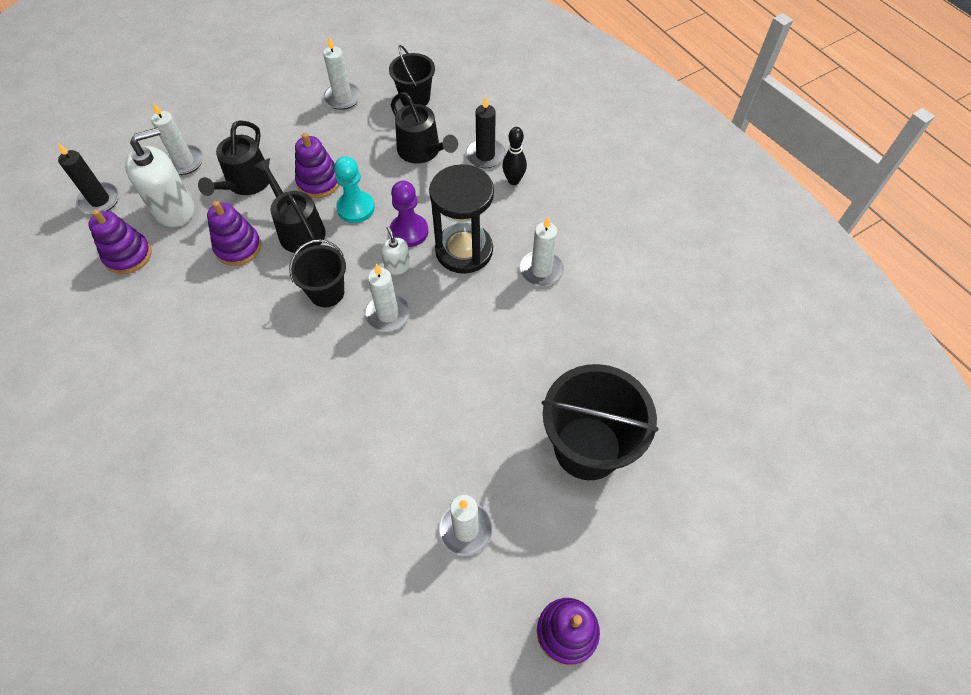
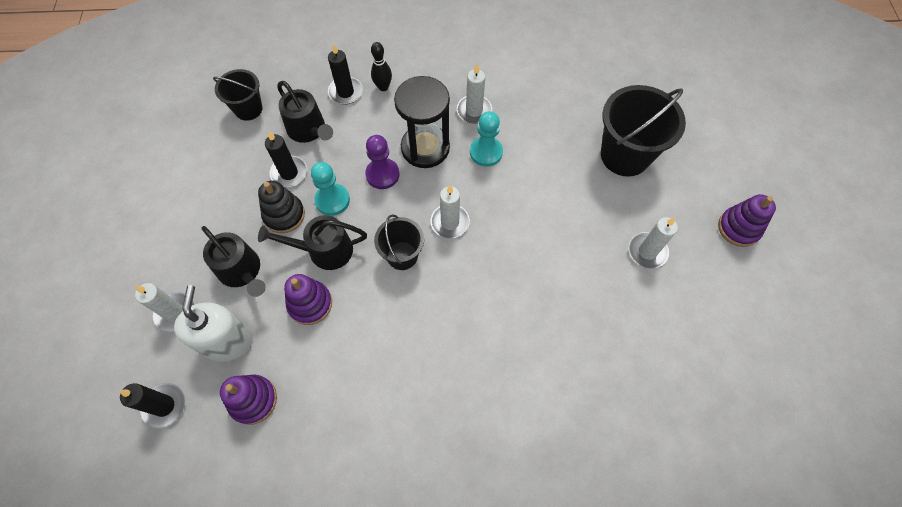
camera: 60 degrees left, 5 degrees up
(319, 182) = (284, 215): purple stacking toy -> black stacking toy
(342, 98) = (203, 159): white candle -> none
(365, 162) = (289, 173): none -> black candle
(397, 266) = (410, 197): white soap dispenser -> none
(422, 151) = (308, 130): black watering can -> black watering can turned 60 degrees clockwise
(495, 305) = (486, 152): none -> turquoise pawn

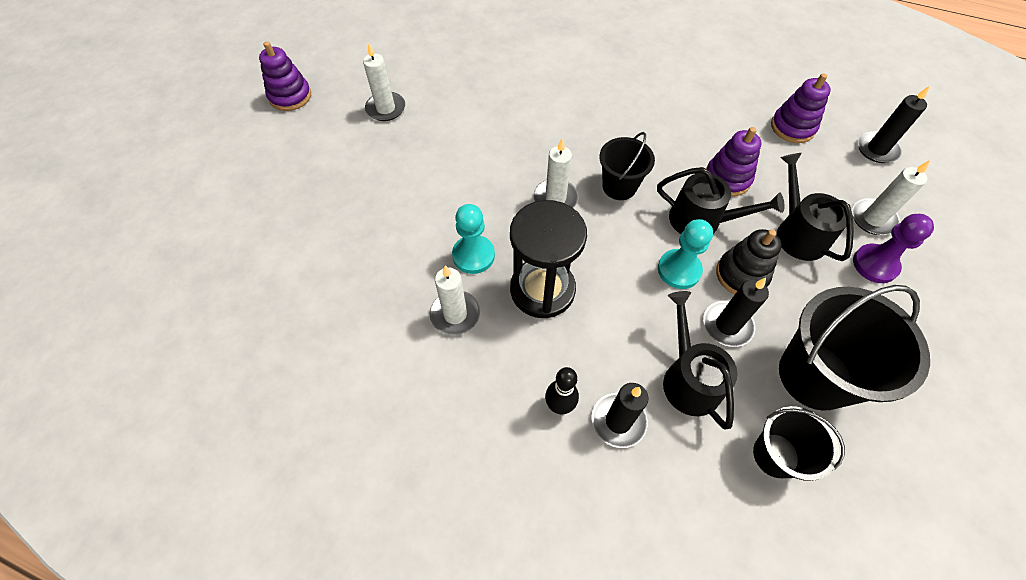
camera: 155 degrees left, 5 degrees down
(227, 341) = (815, 176): white soap dispenser -> none
(382, 174) = (608, 277): purple pawn -> purple pawn (875, 264)
(625, 155) = (327, 193): black bucket -> black bucket (814, 376)

